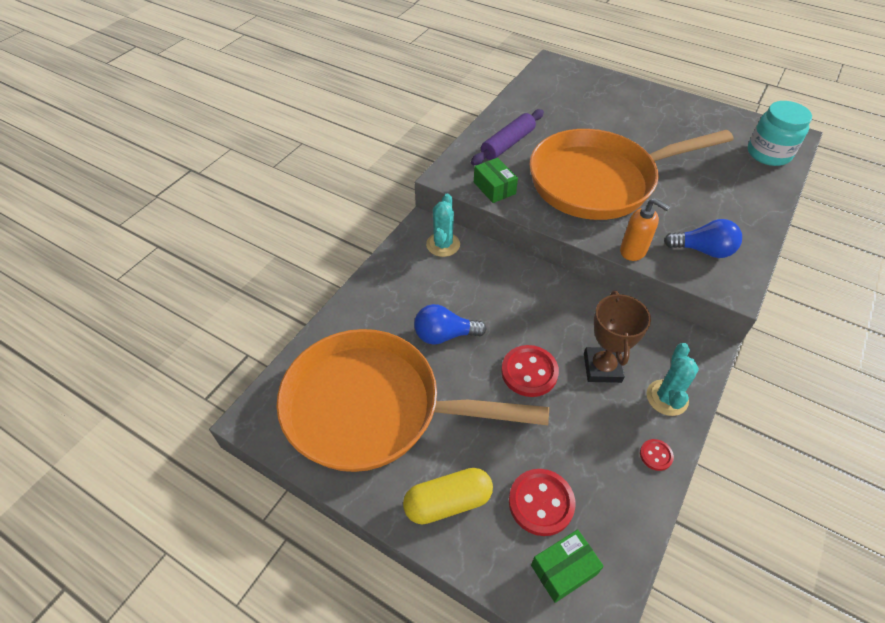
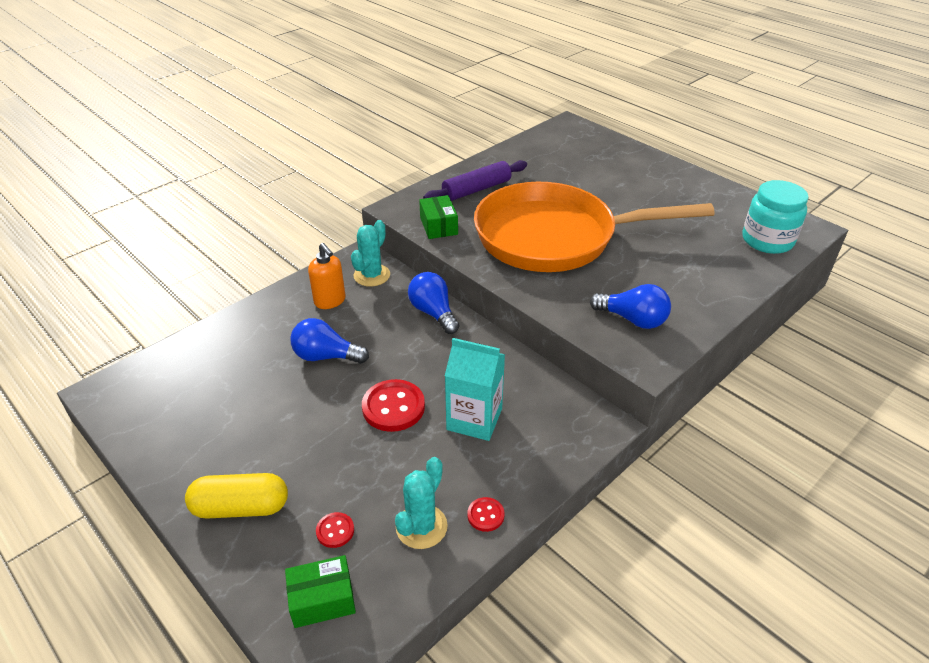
camera: 15 degrees right, 10 degrees down
(373, 408) = (217, 406): orange pan -> none
(516, 271) = (433, 313): none -> blue light bulb
(541, 503) = (335, 531): red button -> red button, size x0.52
(602, 368) = (474, 419): brown trophy -> turquoise carton
(633, 251) = (553, 307): orange soap dispenser -> orange soap dispenser (330, 301)
(667, 398) = (530, 462): turquoise cactus -> turquoise cactus (421, 527)

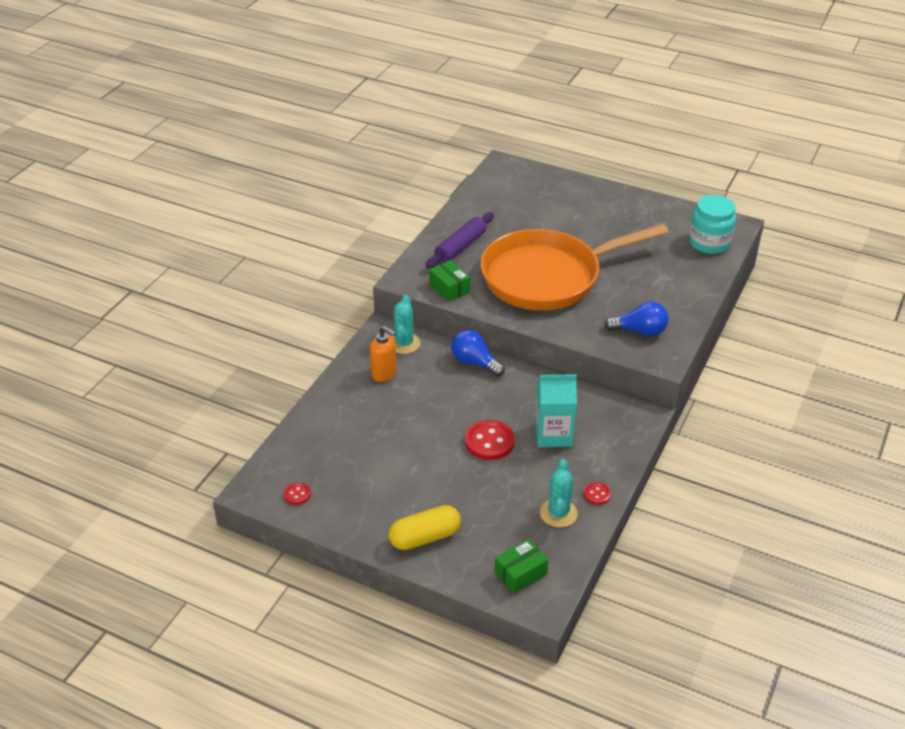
camera: 20 degrees left, 0 degrees up
(326, 356) = (412, 418): blue light bulb -> none
(335, 531) = (501, 532): red button -> red button (297, 494)

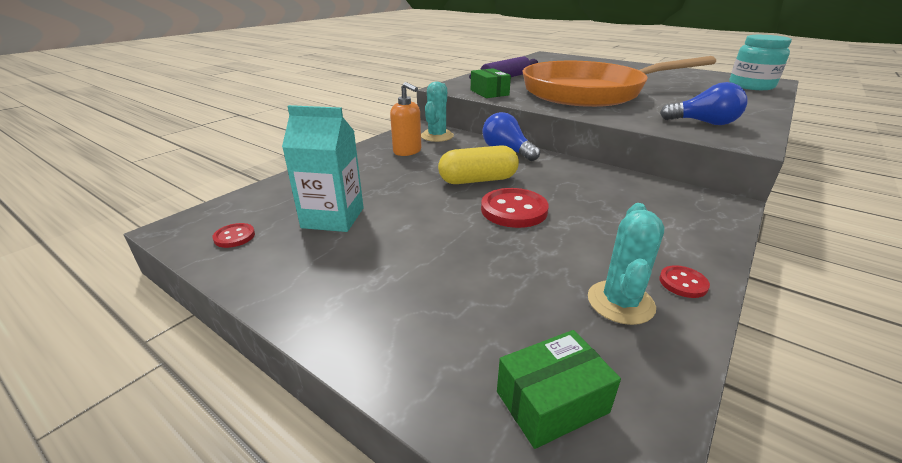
camera: 10 degrees right, 10 degrees down
(425, 537) = (385, 311): yellow capsule -> yellow capsule (478, 180)
(553, 434) = (601, 211): turquoise carton -> turquoise carton (333, 218)

